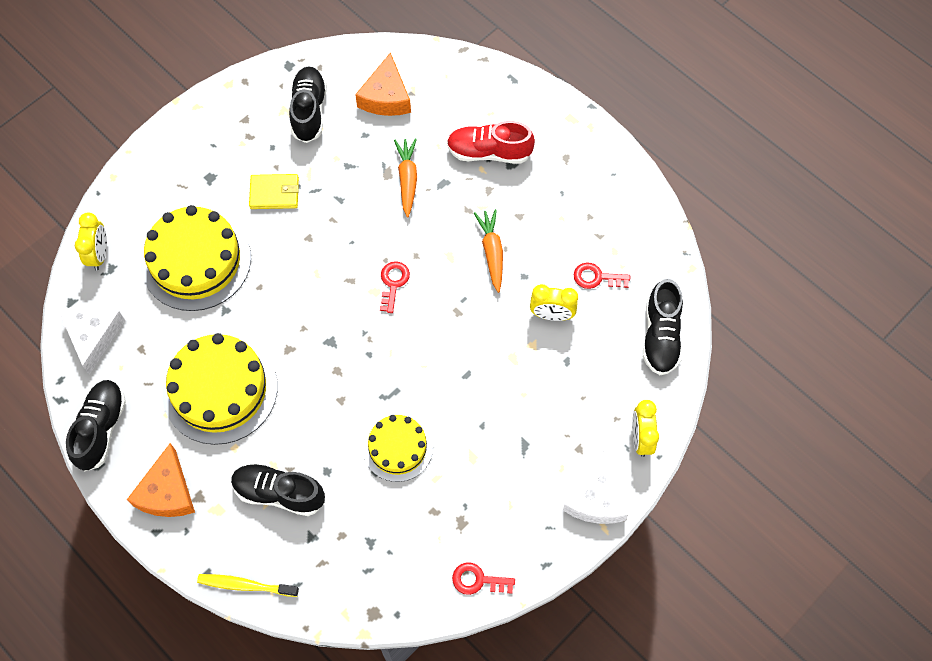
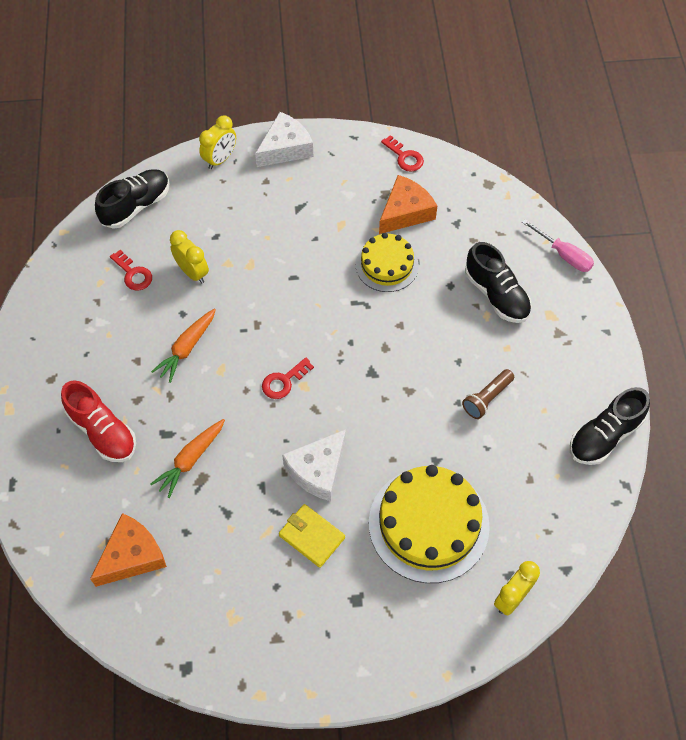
camera: 140 degrees left, 5 degrees down
(94, 335) = (563, 521): white cheese -> white cheese (318, 470)
(167, 492) = (580, 352): orange cheese -> orange cheese (405, 212)
(220, 389) = (487, 398): yellow cake -> brown flashlight
(245, 585) = (563, 255): yellow toothbrush -> pink screwdriver
(309, 111) = (211, 598): black shoe -> none

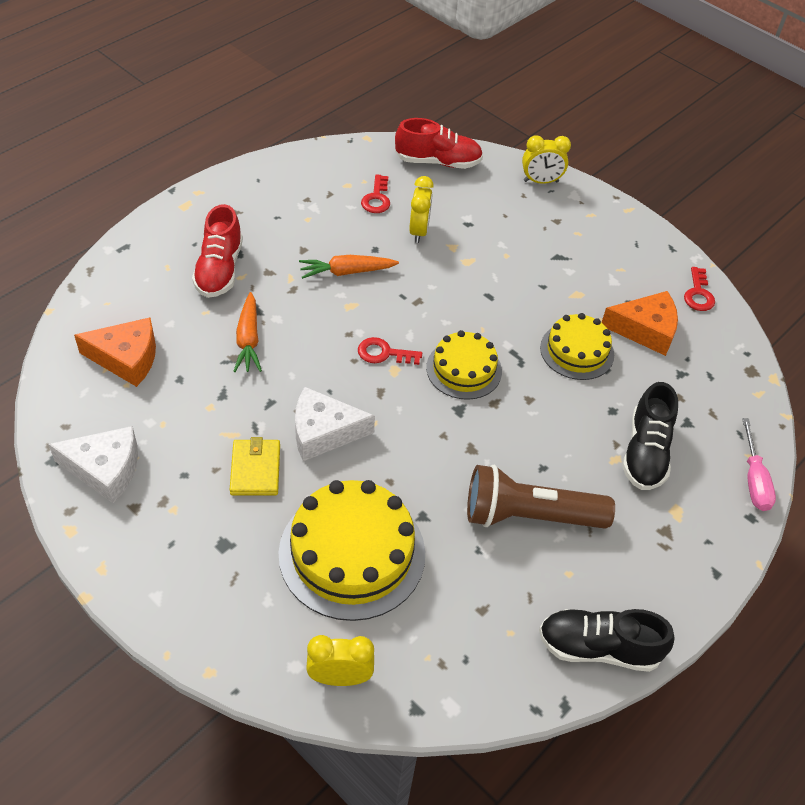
camera: 45 degrees right, 10 degrees down
(136, 206) = (438, 162): black shoe -> red shoe
(191, 460) = (248, 339): orange carrot -> orange carrot turned 90 degrees counterclockwise
(285, 148) = (603, 213): white cheese -> white cheese (105, 469)
(342, 343) = (464, 369): none -> yellow cake
(487, 398) = (529, 516): brown flashlight -> brown flashlight, size x1.87

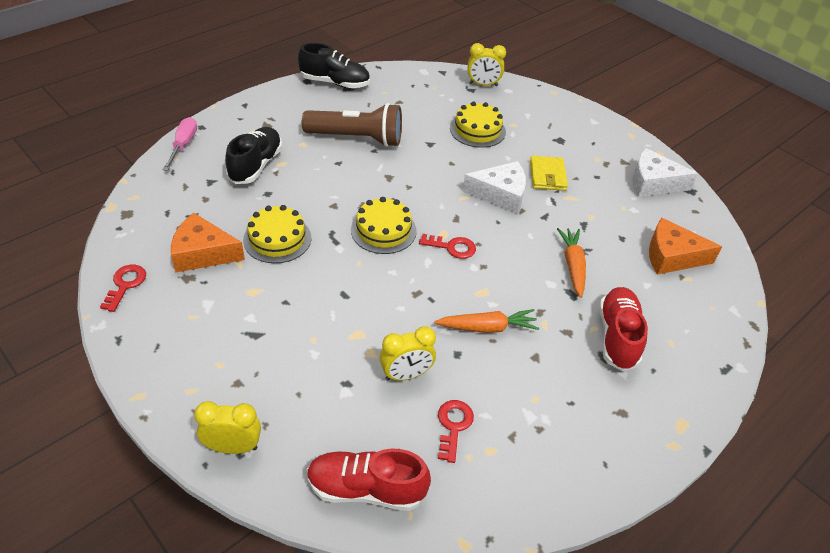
camera: 175 degrees left, 5 degrees down
(352, 553) = (477, 130): yellow cake -> yellow cake, size x0.60
(419, 231) = (406, 375): yellow clock -> yellow clock turned 120 degrees counterclockwise

